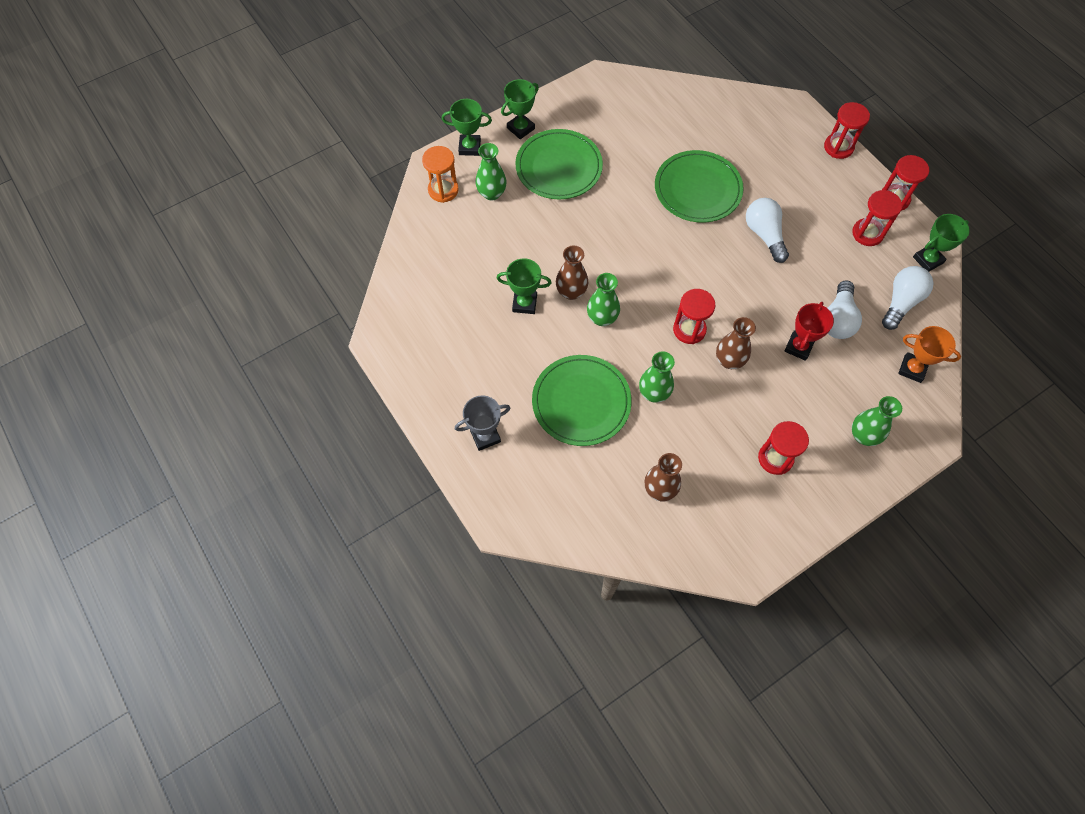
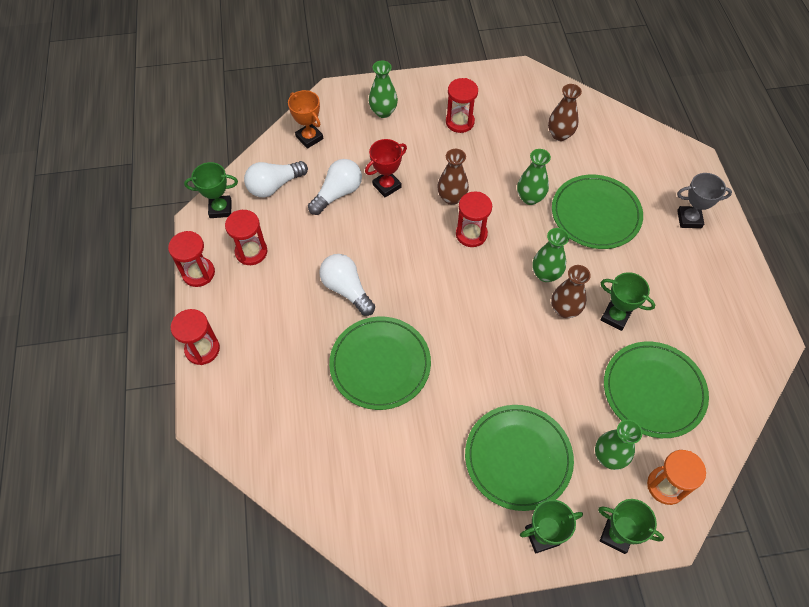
camera: 155 degrees left, 5 degrees down
(472, 254) = (653, 391): none -> green plate
(764, 235) = (346, 289): white light bulb -> white light bulb turned 135 degrees clockwise

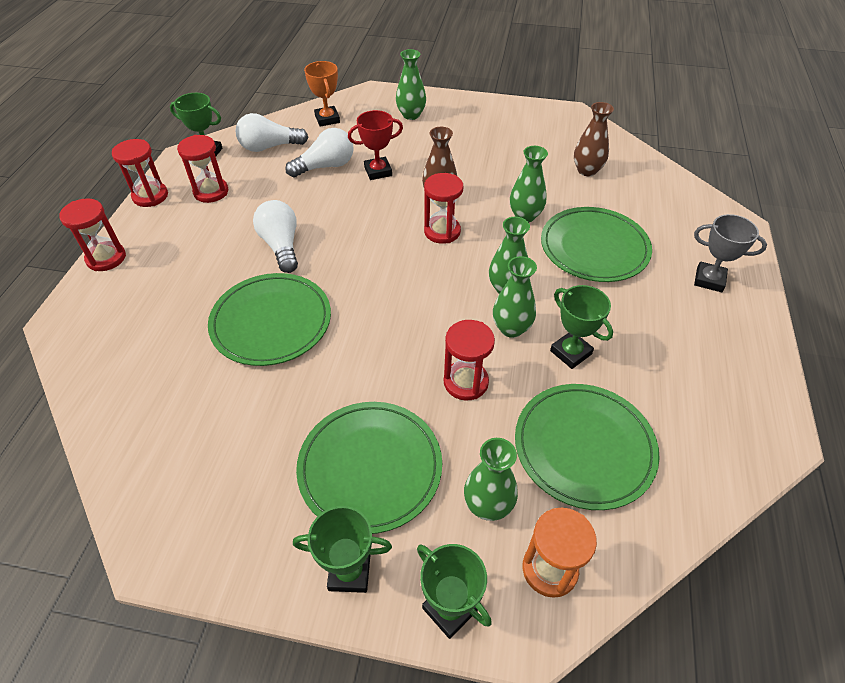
camera: 20 degrees right, 10 degrees down
(460, 122) = (483, 138): red hourglass -> red hourglass (465, 382)
(564, 310) = (511, 328): brown vase -> green vase

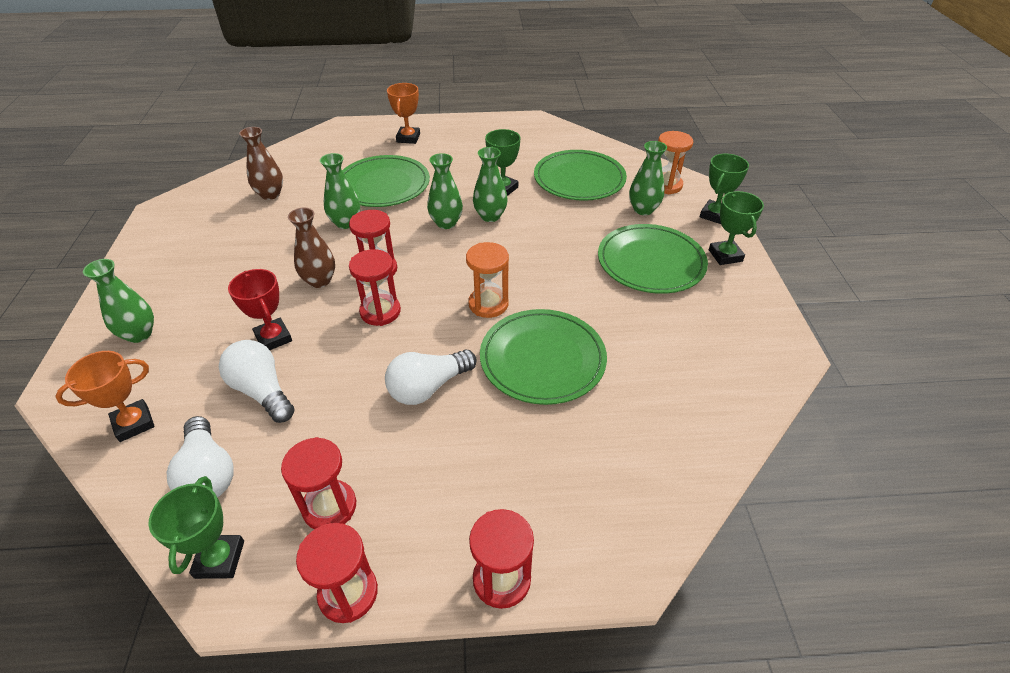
camera: 105 degrees left, 5 degrees down
(361, 299) = (488, 304): none -> orange hourglass
(465, 382) = (553, 231): red hourglass -> red hourglass (380, 312)
(709, 280) = (408, 138): grey trophy -> orange trophy

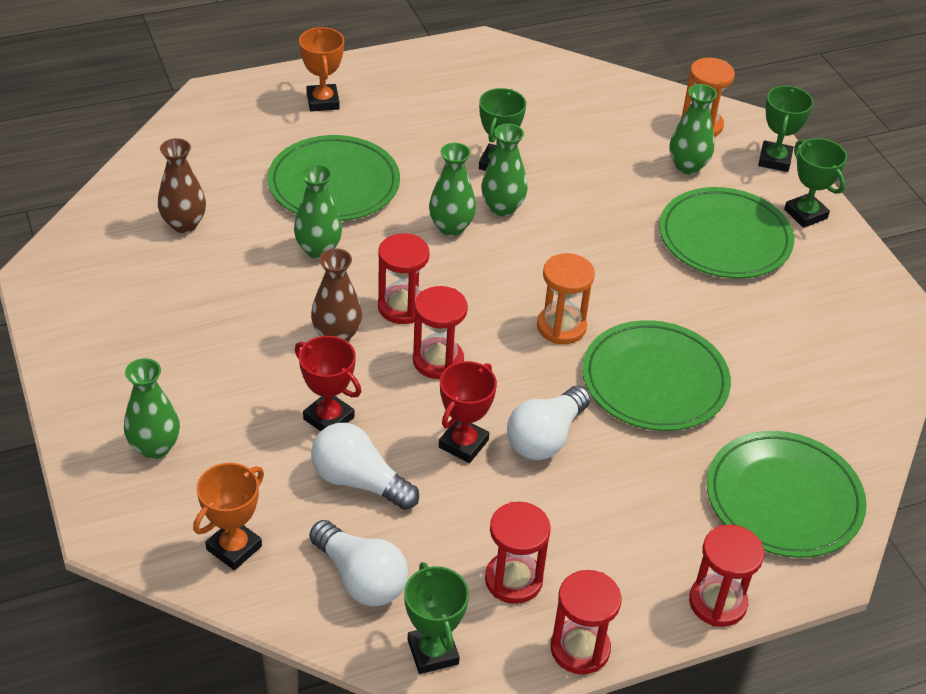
camera: 20 degrees left, 0 degrees up
(360, 378) = (463, 444): none -> red trophy
(579, 179) = (589, 133): green plate -> green plate (784, 498)

